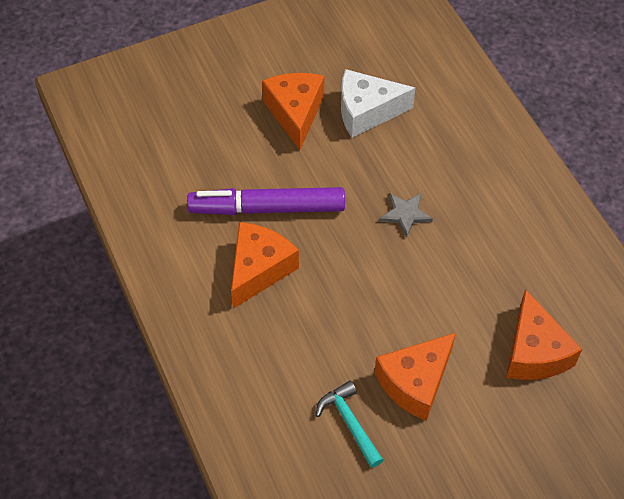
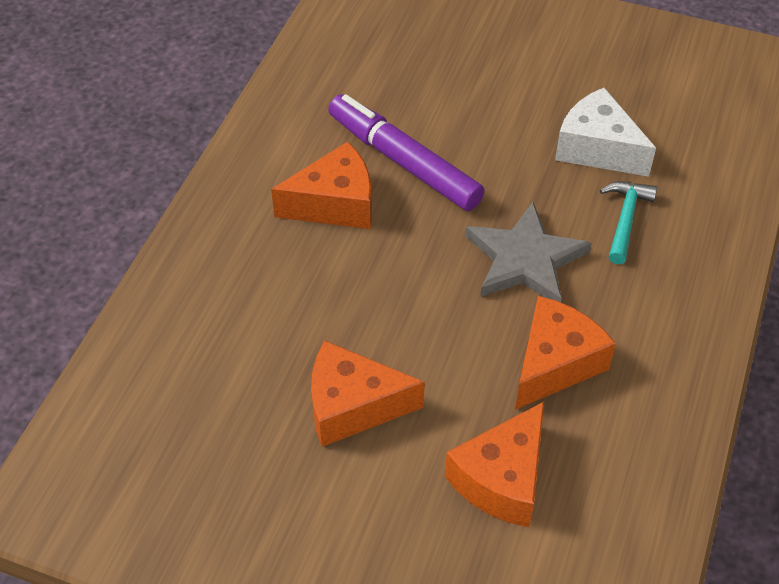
camera: 45 degrees right, 5 degrees down
(295, 113) = (526, 104): orange cheese -> orange cheese (554, 363)
(349, 422) = (253, 388): turquoise hammer -> turquoise hammer (625, 219)
(405, 214) = (525, 260): grey star -> grey star, size x1.83

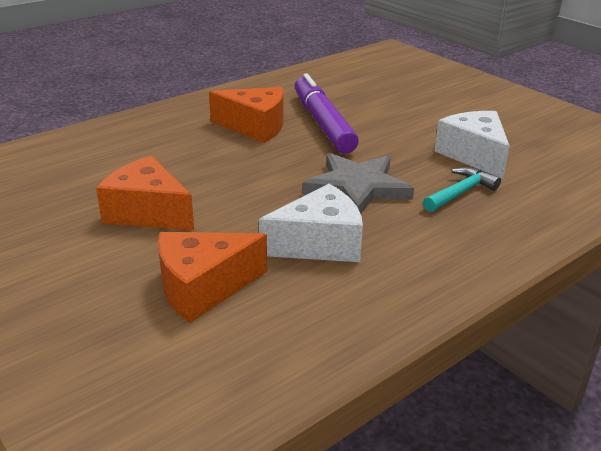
camera: 30 degrees right, 20 degrees down
(554, 363) = (319, 244): orange cheese -> white cheese

